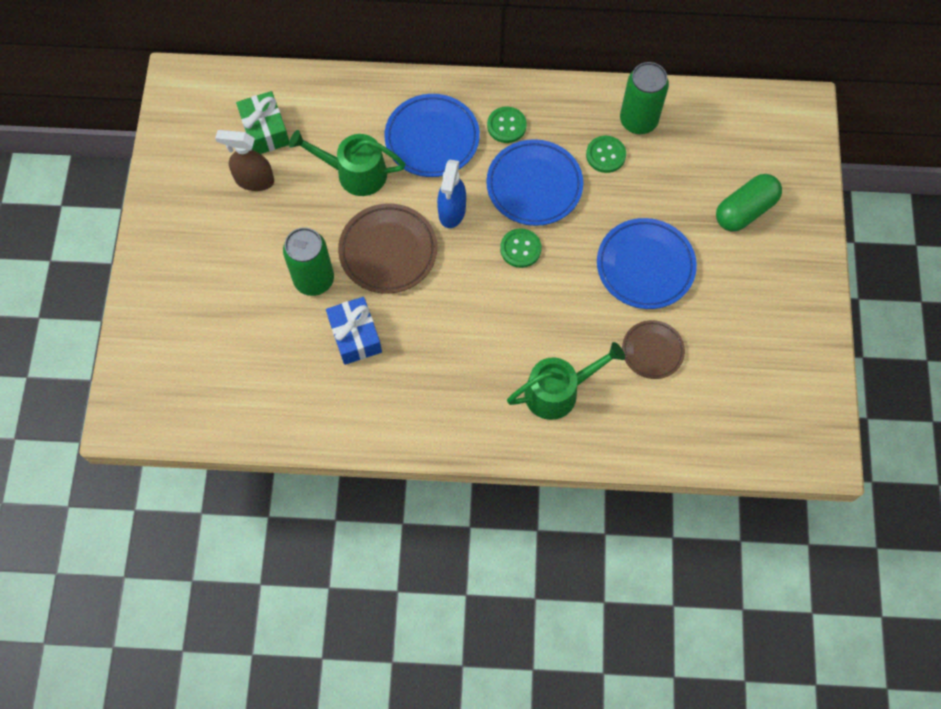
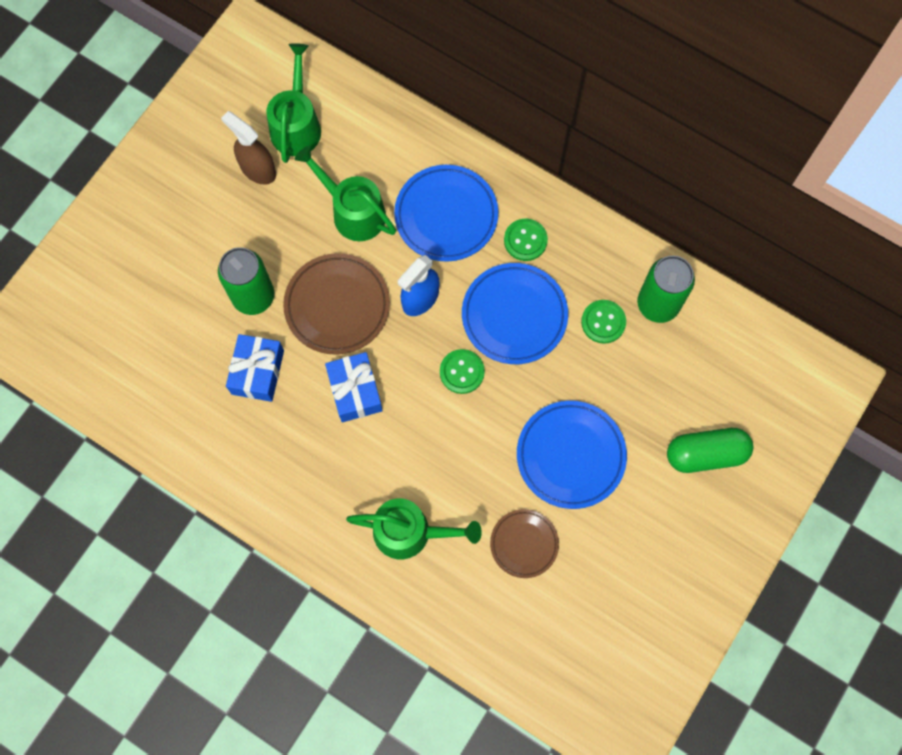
camera: 30 degrees right, 5 degrees up
(265, 131) = (296, 125): green gift -> green watering can
(445, 308) = (355, 391): none -> blue gift

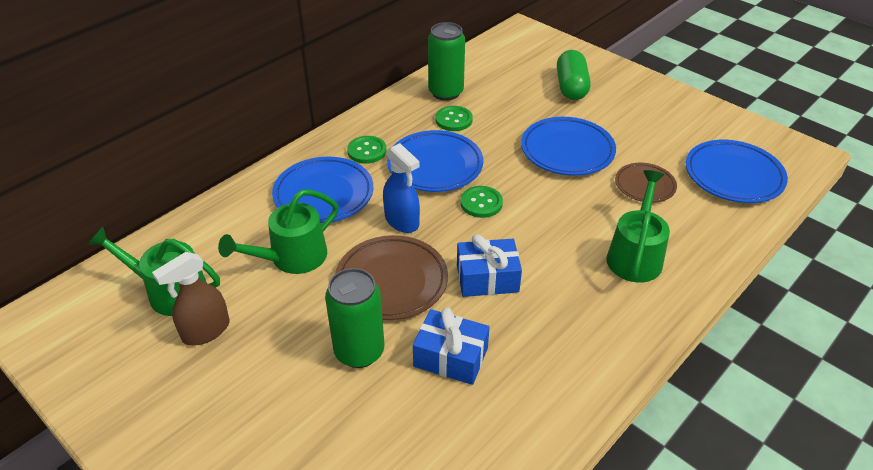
camera: 80 degrees left, 30 degrees down
(562, 647) = (733, 176): none -> blue plate

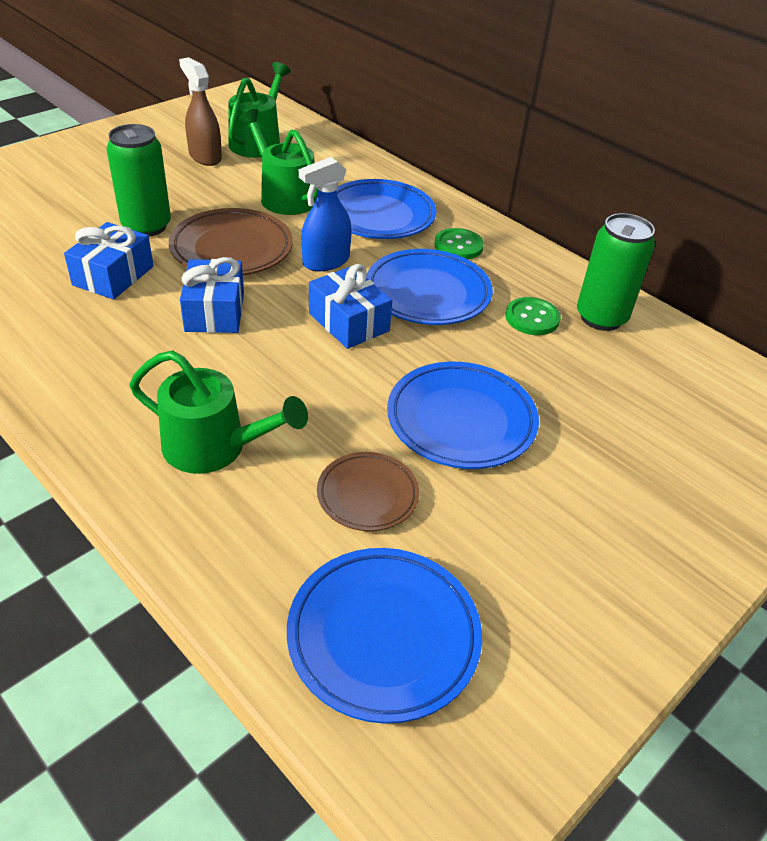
camera: 90 degrees right, 0 degrees up
(481, 203) = (349, 322): green button -> blue gift
(571, 87) = (648, 458): green capsule -> none

